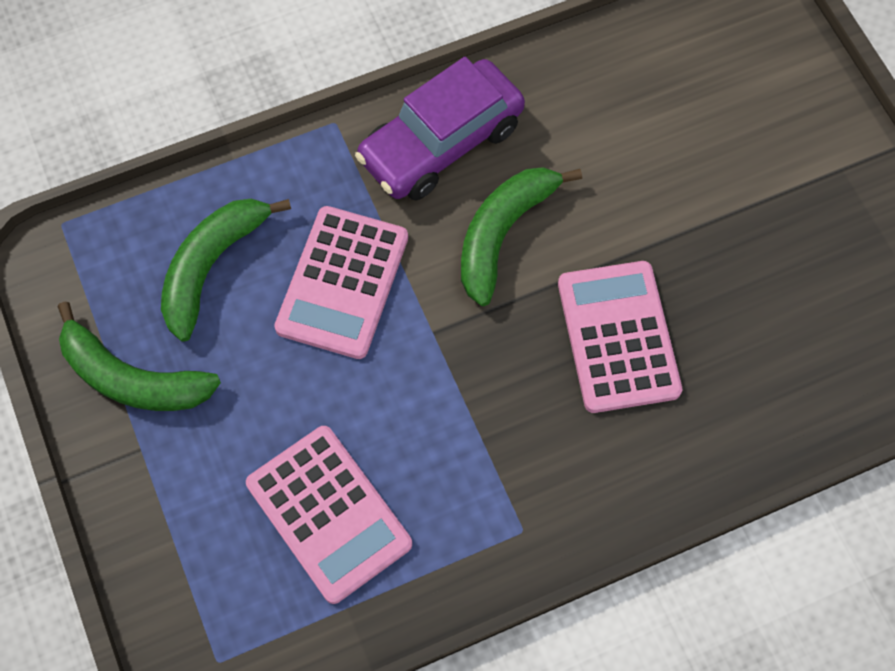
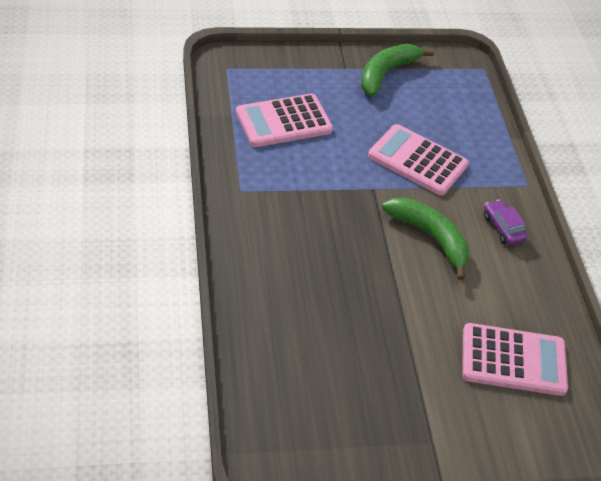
camera: 100 degrees right, 20 degrees down
(212, 266) = (443, 114): green banana -> none
(441, 143) = (503, 228): purple car -> purple car, size x0.48
(618, 337) = (342, 269): pink calculator -> pink calculator (513, 360)

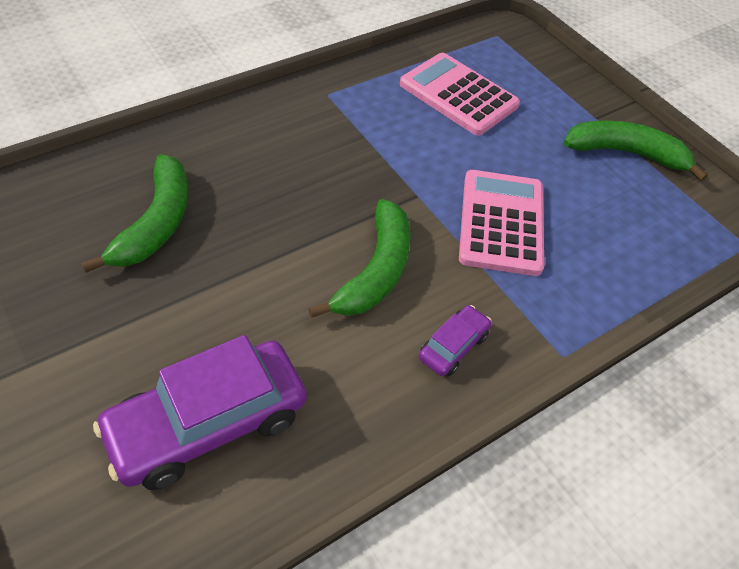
camera: 65 degrees right, 5 degrees up
(332, 336) = (156, 223): none -> green banana
(513, 360) = (208, 423): pink calculator -> purple car

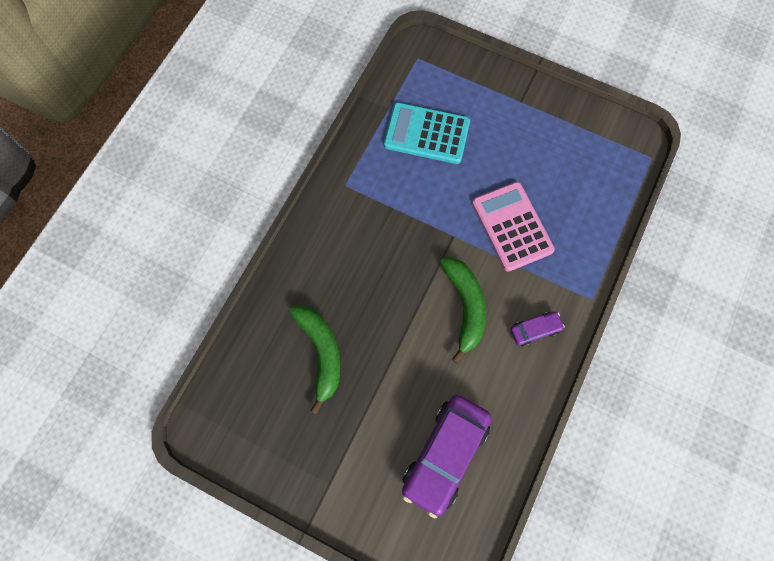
camera: 25 degrees left, 20 degrees up
(453, 346) = (535, 330): purple car -> purple car turned 60 degrees clockwise
(458, 95) = (426, 134): pink calculator -> turquoise calculator
(626, 153) = (553, 123): green banana -> none

